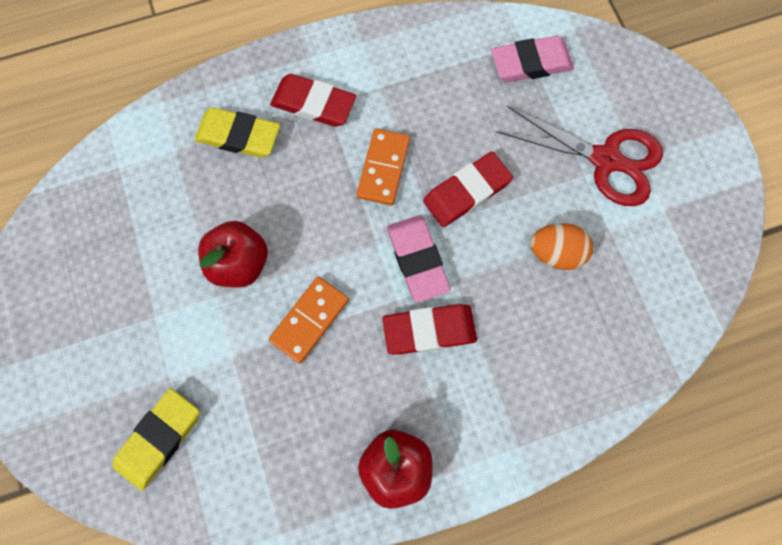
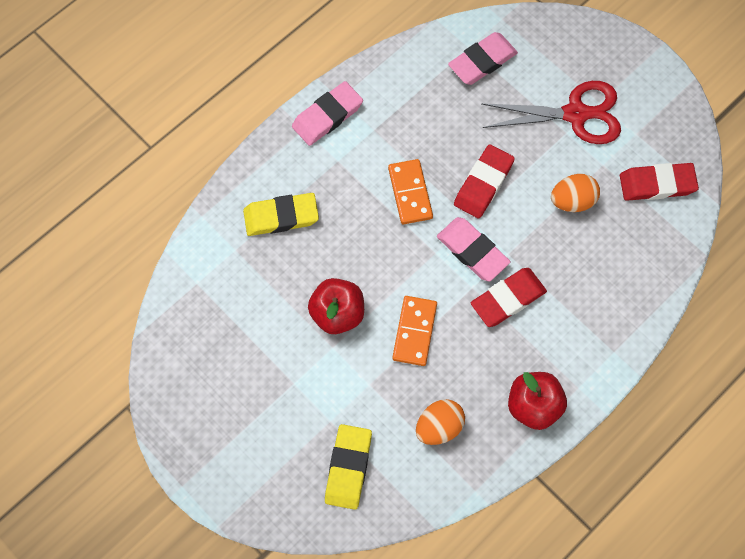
camera: 25 degrees left, 5 degrees down
(280, 440) = (439, 427): none -> orange egg
(313, 104) = (327, 166): red eraser -> red eraser (657, 184)
(340, 54) = (327, 116): none -> pink eraser

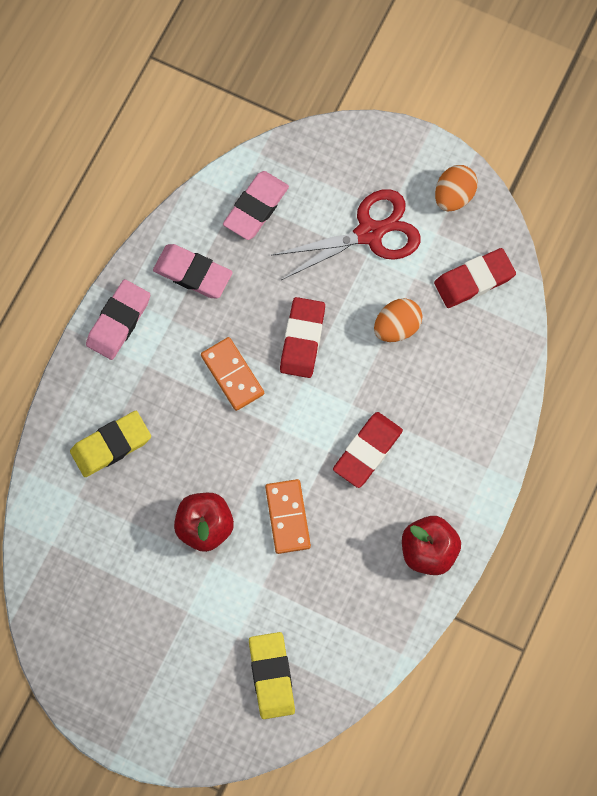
camera: 20 degrees left, 5 degrees up
(439, 427) = (345, 604): orange egg -> orange egg (453, 195)
(472, 251) = (316, 414): pink eraser -> pink eraser (193, 273)

